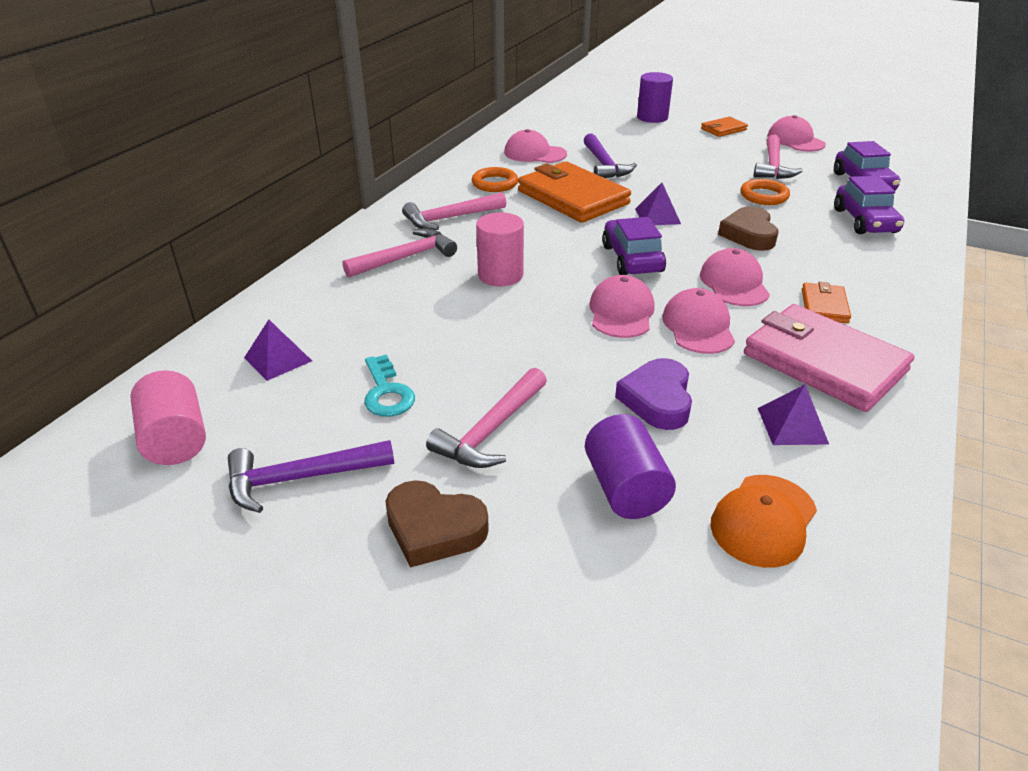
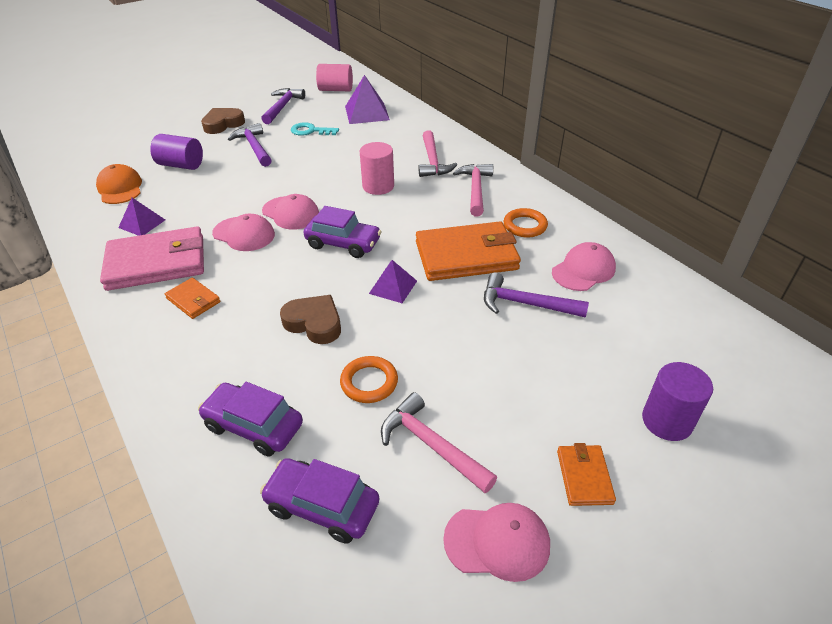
camera: 120 degrees right, 5 degrees up
(278, 359) = (367, 113): purple pyramid -> purple pyramid, size x1.60
(491, 430) = (254, 147): pink hammer -> purple hammer
(657, 400) = (212, 194): purple heart -> none
(734, 283) = (264, 274): pink cap -> none

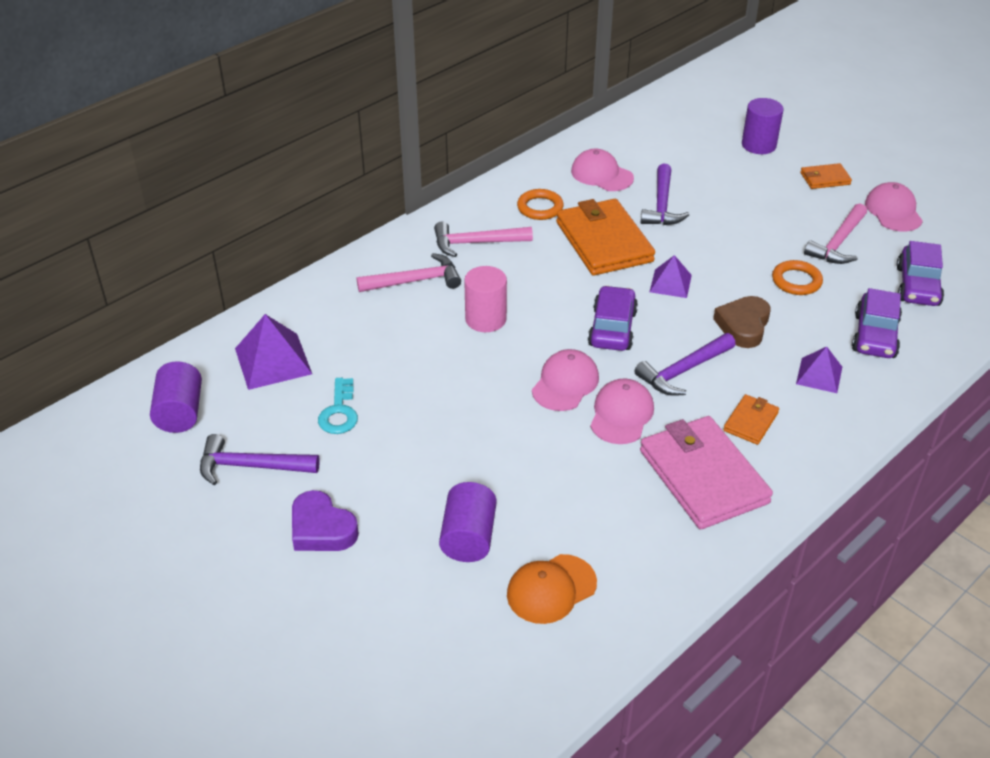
camera: 100 degrees left, 0 degrees up
(142, 223) = (631, 524): purple pyramid -> purple pyramid (819, 375)
(223, 124) = (321, 528): brown heart -> purple heart
(254, 147) = (398, 465): purple hammer -> purple hammer (683, 371)
(336, 90) = (180, 412): pink cylinder -> purple cylinder

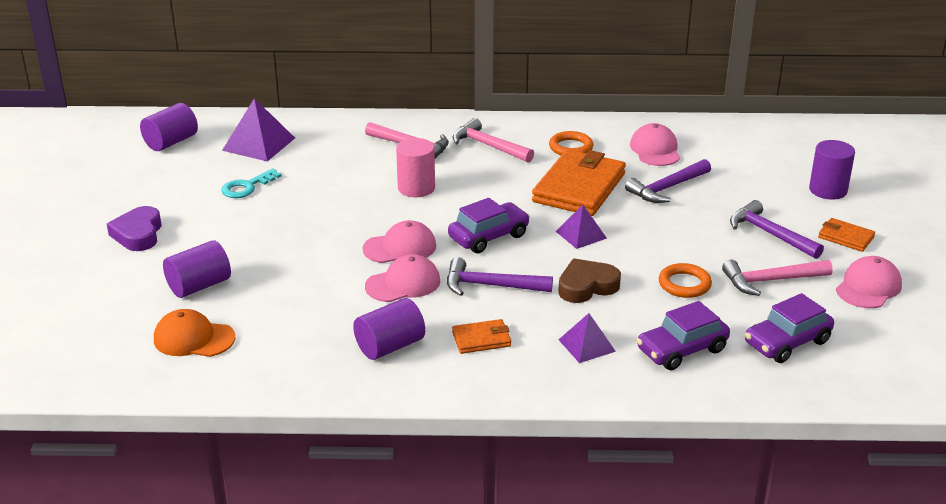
camera: 45 degrees right, 10 degrees down
(250, 466) = (158, 185): purple hammer -> purple hammer (769, 234)
(703, 476) = (390, 346): pink wallet -> purple cylinder

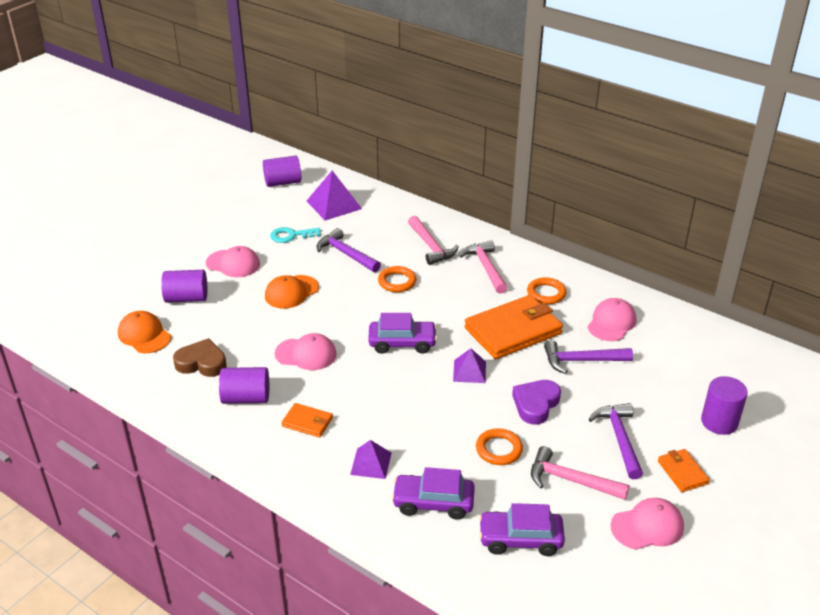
camera: 35 degrees right, 5 degrees up
(138, 234) = (193, 244): purple heart -> purple heart (535, 404)
(315, 236) = (291, 292): none -> orange cap
(400, 247) = (334, 325): pink cap -> pink cap (233, 264)
(416, 188) = (397, 282): pink cylinder -> orange ring
(490, 286) = (359, 383): purple hammer -> purple hammer (346, 254)
(587, 286) = (425, 416): brown heart -> brown heart (202, 363)

